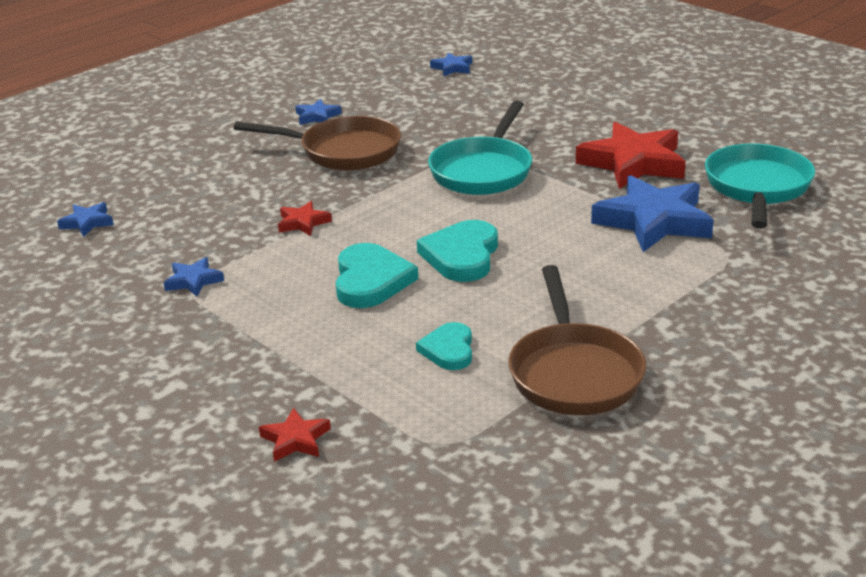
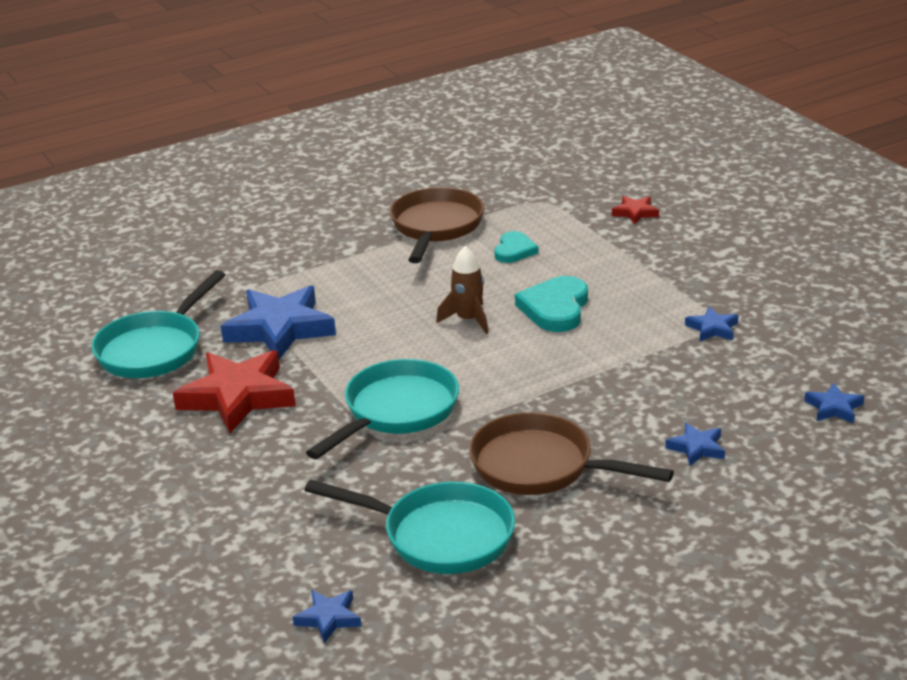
camera: 165 degrees left, 0 degrees up
(303, 223) = (605, 374): red star -> none
(317, 116) = (559, 539): blue star -> blue star (696, 448)
(403, 108) = (439, 536): none -> turquoise pan
(462, 255) = (468, 320): turquoise heart -> brown rocket

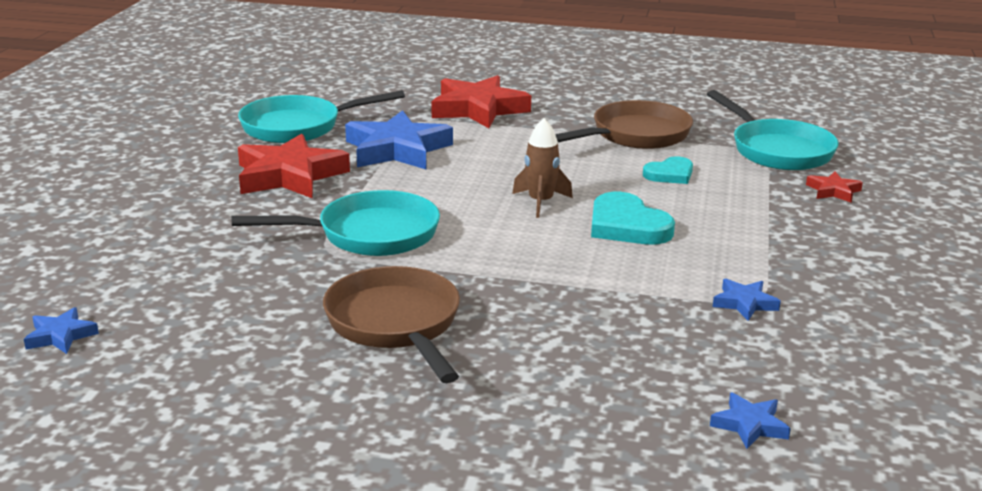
camera: 40 degrees right, 5 degrees down
(275, 259) = (478, 109): none -> red star
(439, 536) = (232, 328): turquoise pan -> turquoise pan (777, 150)
(555, 308) = (627, 226): turquoise heart -> turquoise heart turned 90 degrees counterclockwise
(696, 448) = (550, 383): blue star -> none

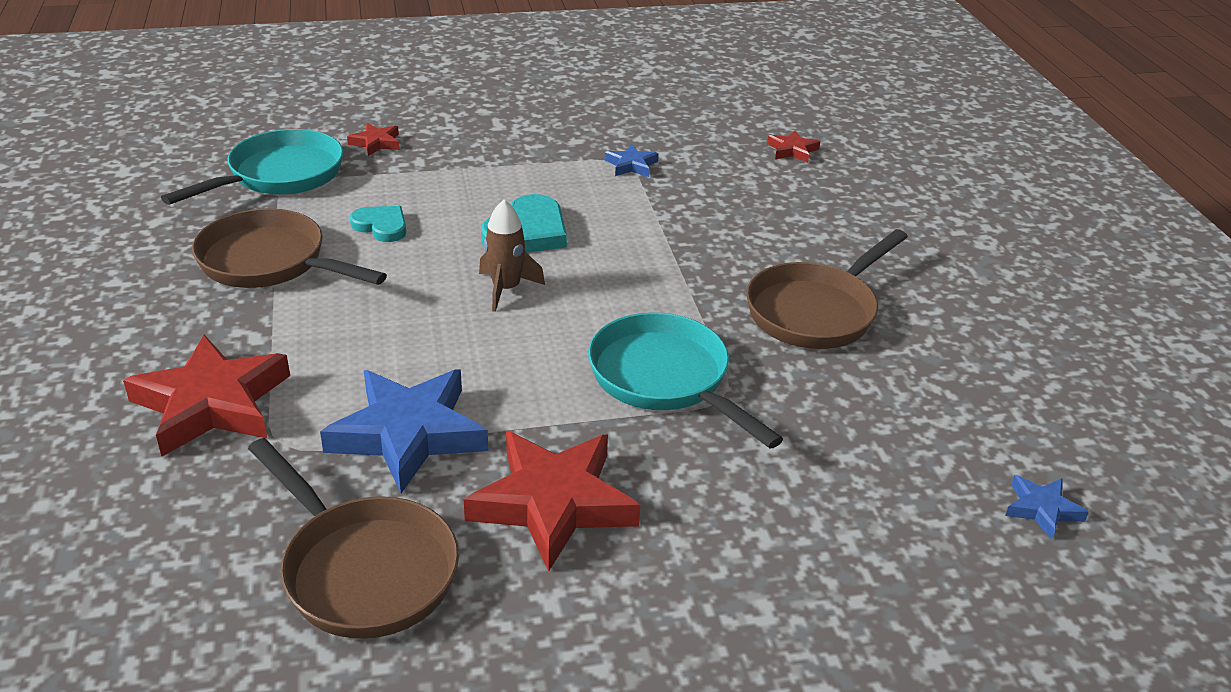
camera: 115 degrees left, 10 degrees up
(298, 127) = (363, 569): turquoise pan -> brown pan
(749, 425) = (792, 150): blue star -> red star

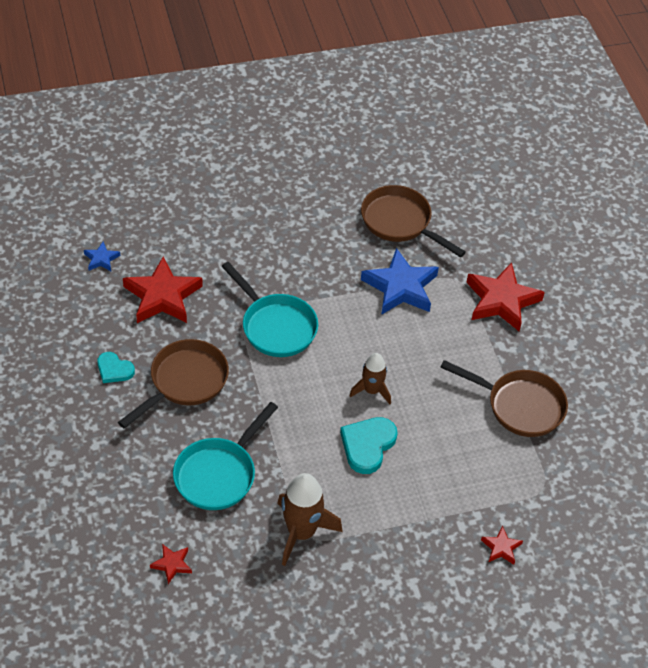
camera: 175 degrees right, 15 degrees up
(279, 176) = (554, 498): turquoise pan -> turquoise pan (219, 474)
(381, 226) = (464, 445): turquoise heart -> turquoise heart (114, 370)
(553, 503) = (326, 254): red star -> red star (162, 296)
(631, 165) = (301, 532): blue star -> brown rocket

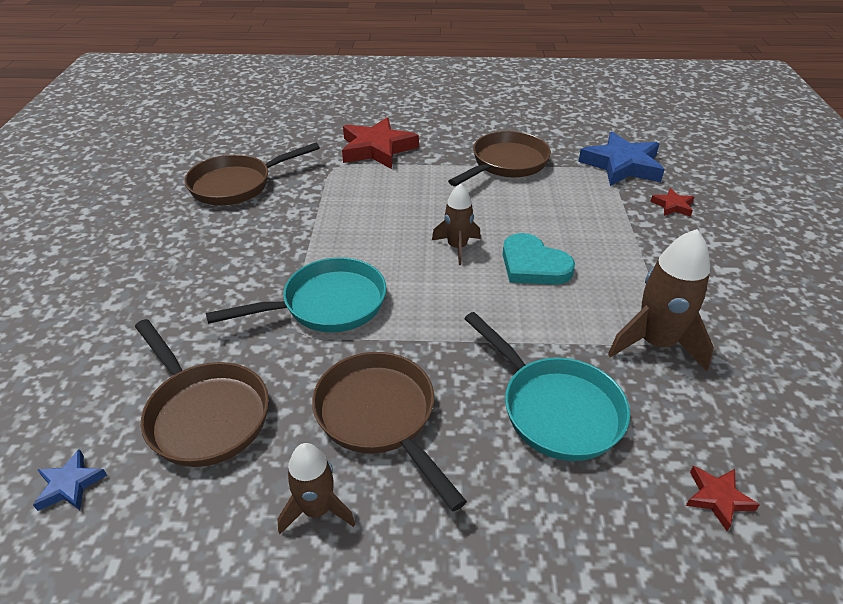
camera: 70 degrees left, 10 degrees down
(114, 370) = (317, 509): turquoise heart -> brown rocket
(162, 296) = (205, 414): red star -> brown pan
(400, 287) = (325, 201): blue star -> blue star (622, 165)

